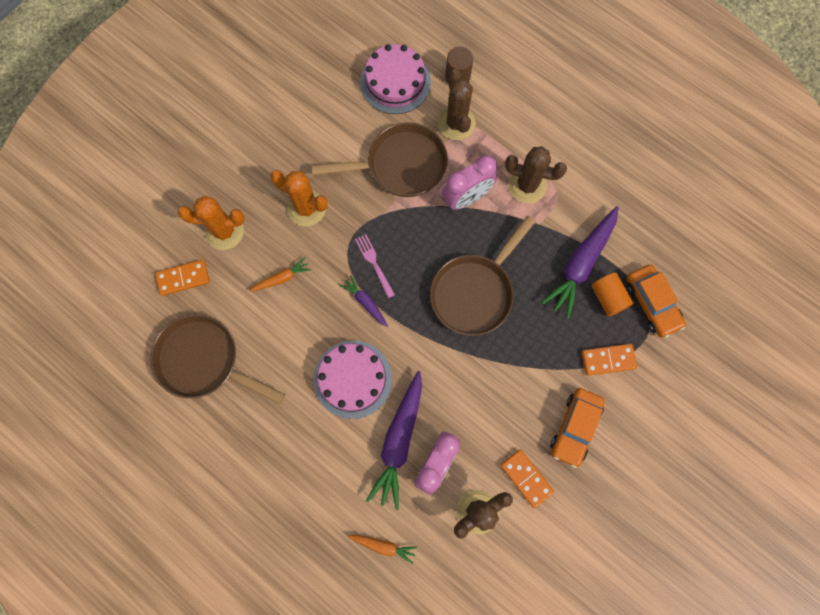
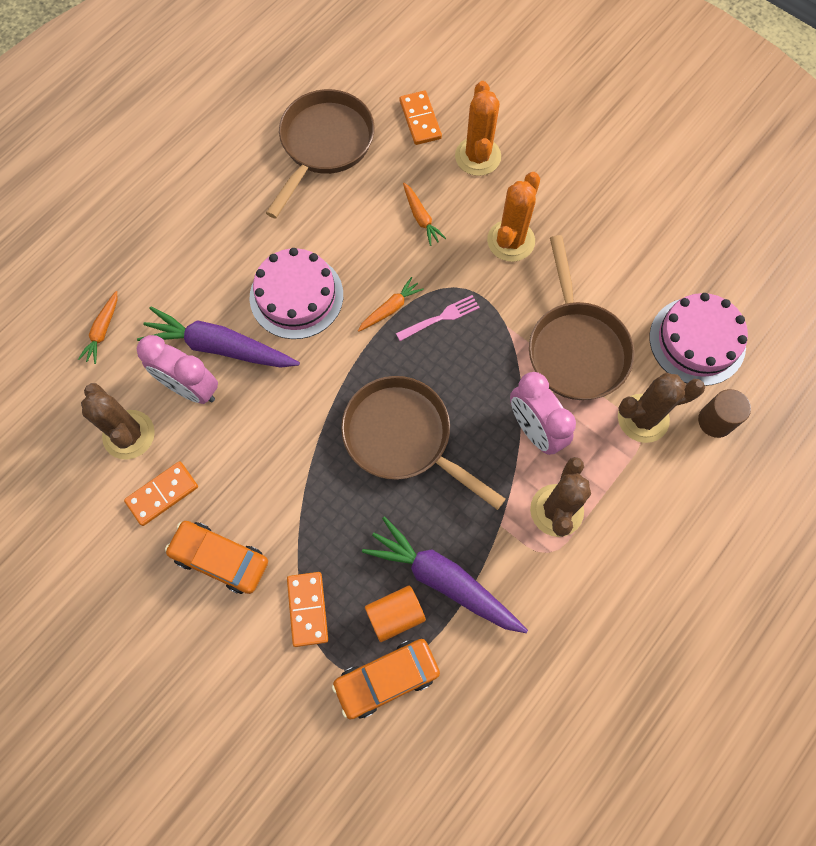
camera: 90 degrees right, 5 degrees down
(365, 302) = (390, 309): purple carrot -> orange carrot

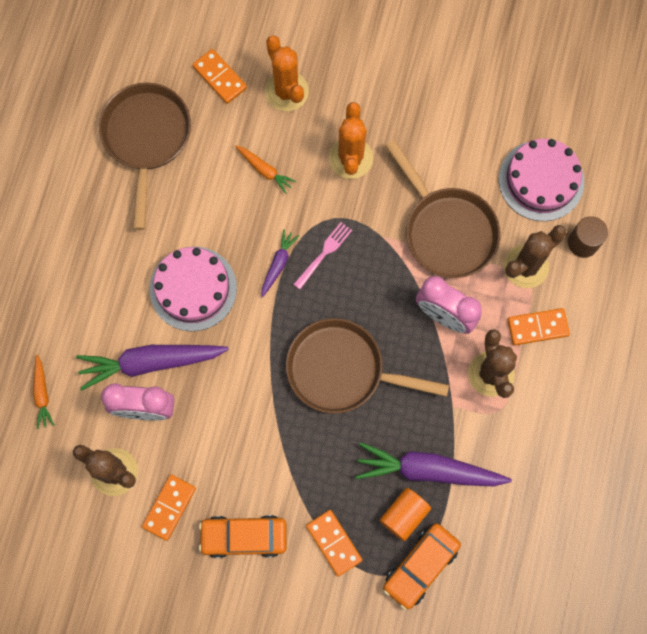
camera: 25 degrees left, 5 degrees up
(390, 309) = (278, 264): orange carrot -> purple carrot
(628, 485) = (537, 327): none -> orange domino

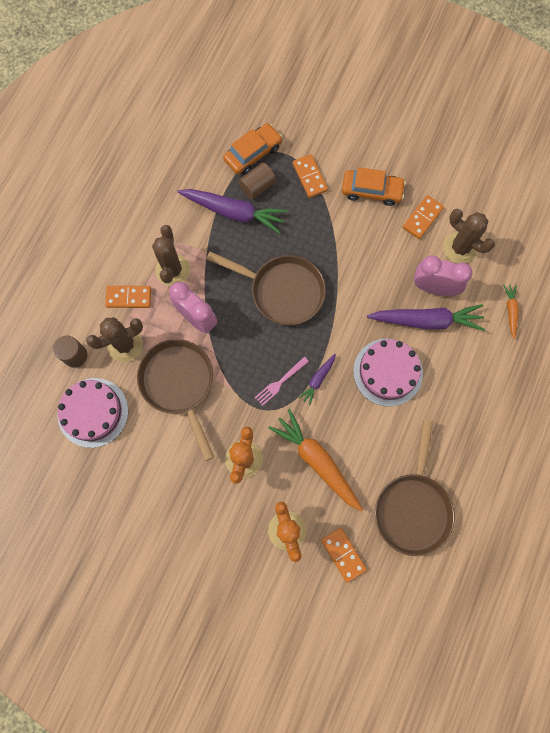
camera: 170 degrees left, 0 degrees up
(264, 170) = (317, 461): orange carrot -> orange carrot, size x2.02
(404, 515) = (257, 186): orange cylinder -> brown cylinder

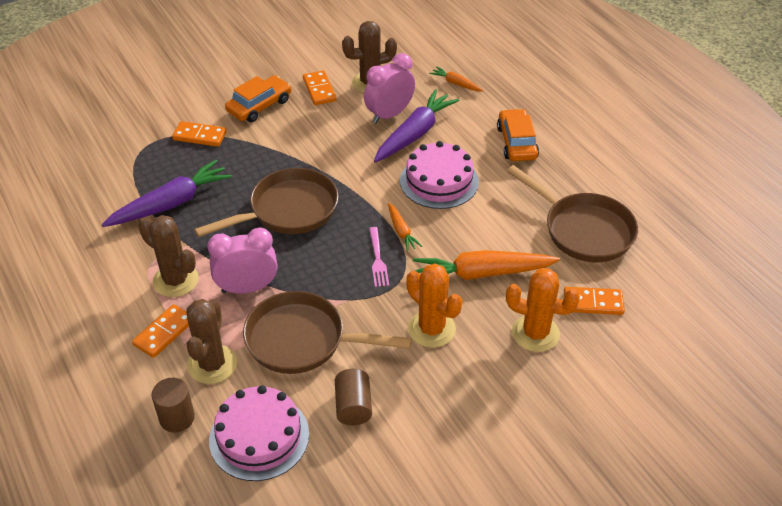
camera: 55 degrees left, 30 degrees down
(253, 153) = (130, 160): orange car -> orange car (517, 142)
(257, 186) = (166, 174): brown cylinder -> brown cylinder (353, 406)
(318, 380) = (401, 231): purple carrot -> orange carrot

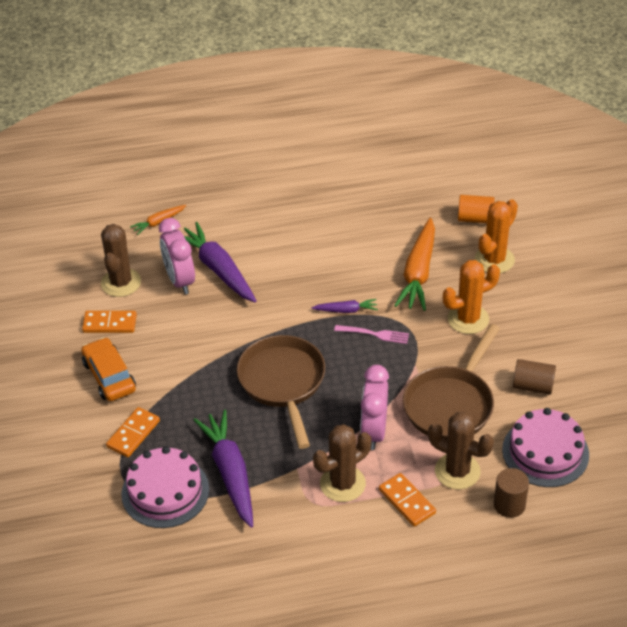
camera: 70 degrees left, 0 degrees up
(401, 231) = (346, 310): orange carrot -> purple carrot
(439, 181) = (292, 270): pink cake -> pink cake (165, 491)
(517, 142) = (266, 206): orange car -> none
(583, 230) = (394, 199): brown pan -> none
(593, 303) = (475, 218): orange domino -> orange cylinder

